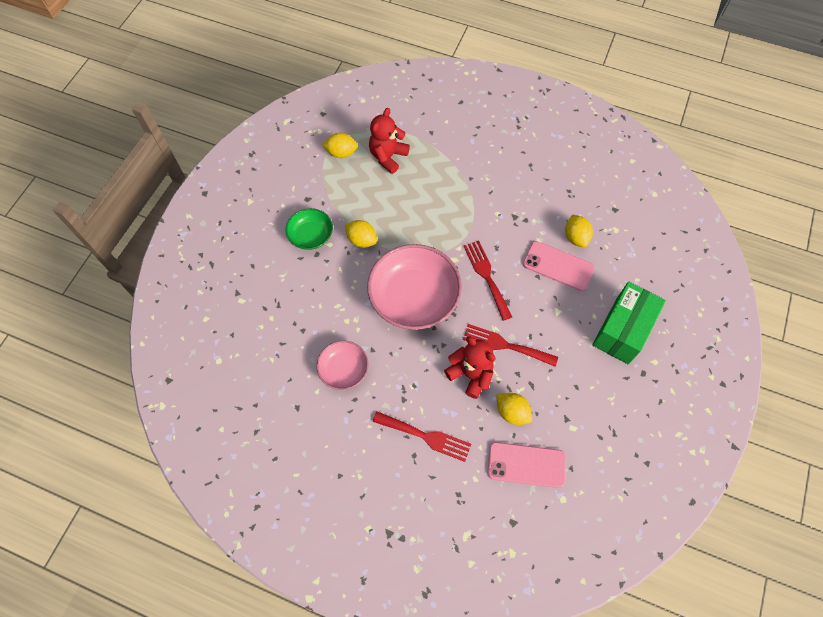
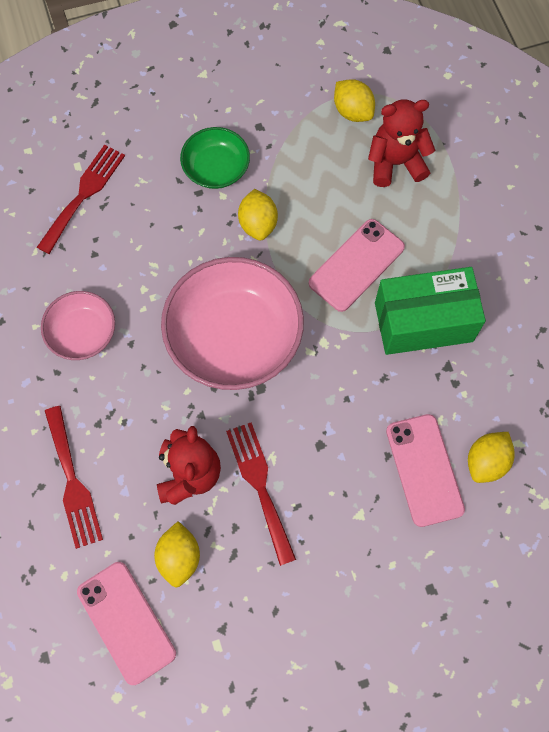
camera: 50 degrees right, 5 degrees up
(426, 214) = (356, 265): none -> pink phone
(486, 276) = (334, 396): red fork -> red fork (83, 194)
(622, 330) = (402, 614): green box -> green box (423, 322)

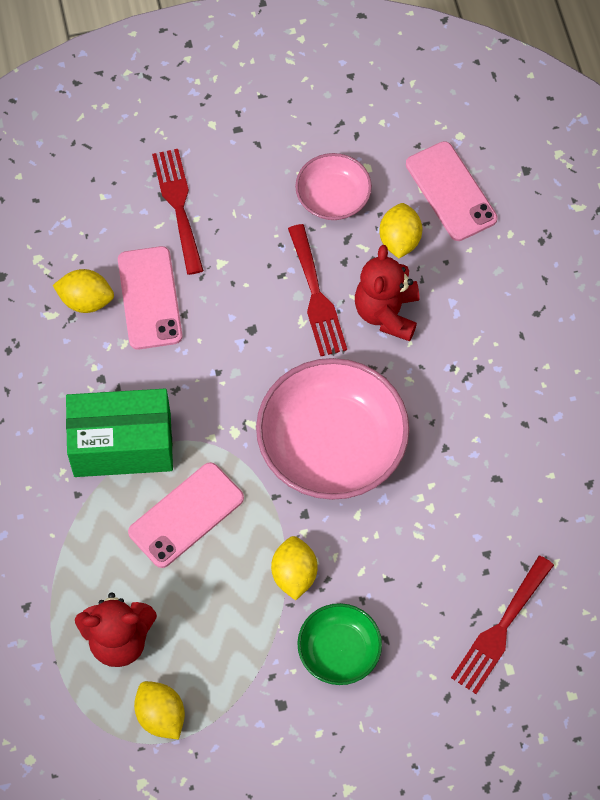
camera: 175 degrees left, 5 degrees down
(73, 482) = (504, 314): red fork -> red fork (178, 205)
(82, 333) = (498, 463): pink bowl -> pink bowl (333, 197)
(486, 462) = (86, 300): yellow lemon -> yellow lemon turned 60 degrees clockwise

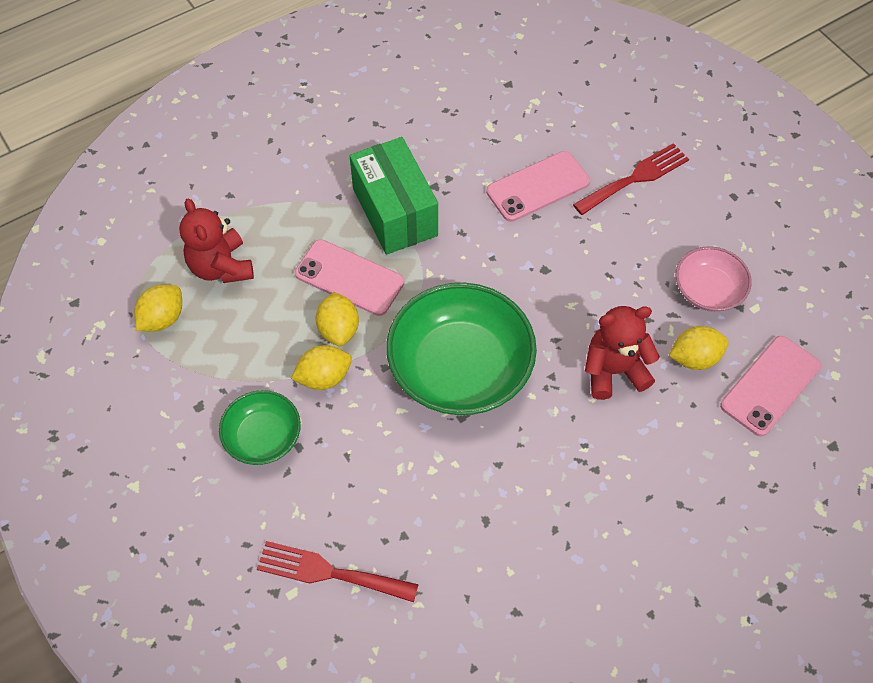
camera: 70 degrees right, 5 degrees down
(86, 300) = (514, 145): yellow lemon -> yellow lemon (339, 329)
(316, 296) = (602, 309): red fork -> none
(332, 445) = (460, 368): pink bowl -> green bowl

